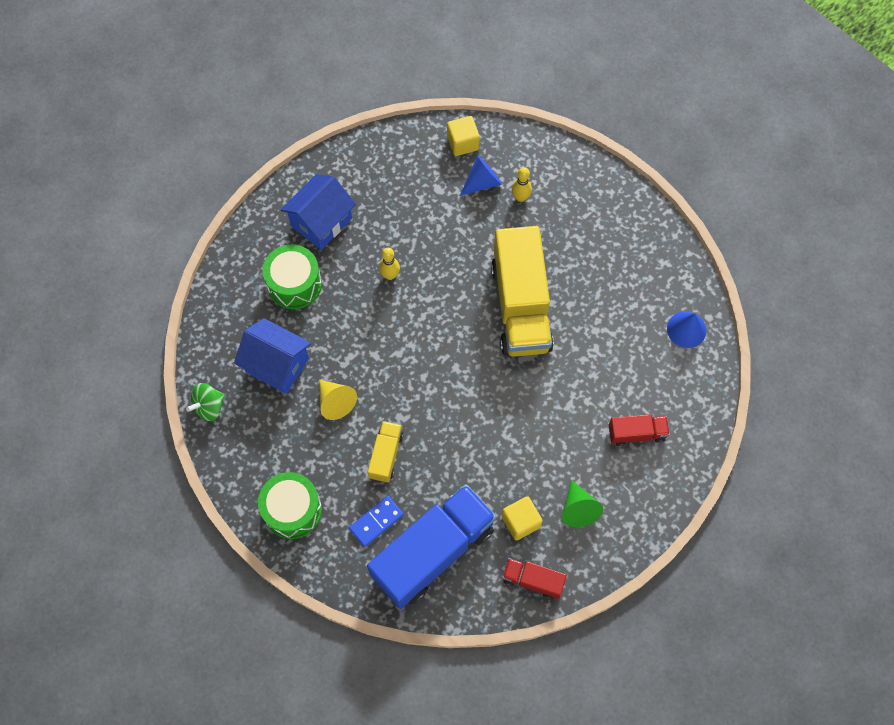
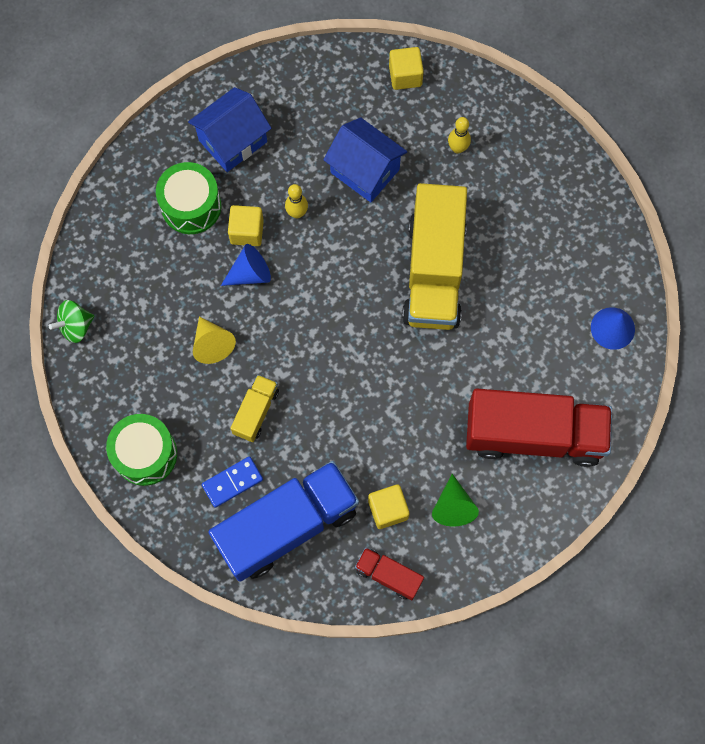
camera: 10 degrees right, 5 degrees up
(277, 365) = (156, 293): blue house -> blue house (365, 171)
(348, 298) = (247, 231): none -> yellow cube
(482, 182) = (418, 124): blue cone -> blue cone (250, 273)
(636, 433) = (533, 434): red truck -> red truck, size x2.16

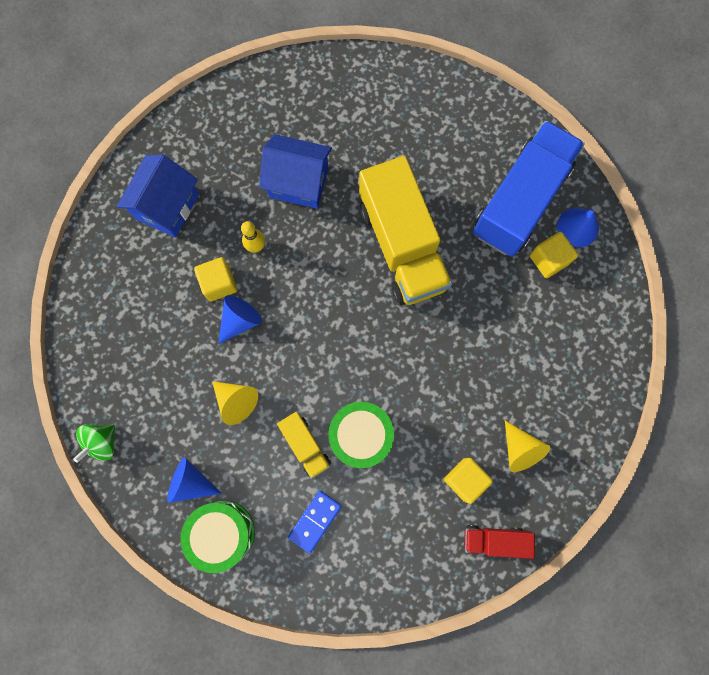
camera: 25 degrees left, 5 degrees up
(138, 397) = (191, 482): none -> blue cone
(191, 206) = (157, 282): green drum -> green drum (360, 436)
(256, 412) = (305, 445): yellow truck -> yellow truck turned 150 degrees clockwise
(287, 526) = (383, 538): blue truck -> blue truck (520, 201)
(405, 76) = (293, 82): yellow cube -> yellow cube (548, 260)
(453, 506) = (520, 449): green cone -> yellow cone
(457, 148) = (370, 127): yellow bowling pin -> none
(533, 434) = (557, 352): red truck -> none

